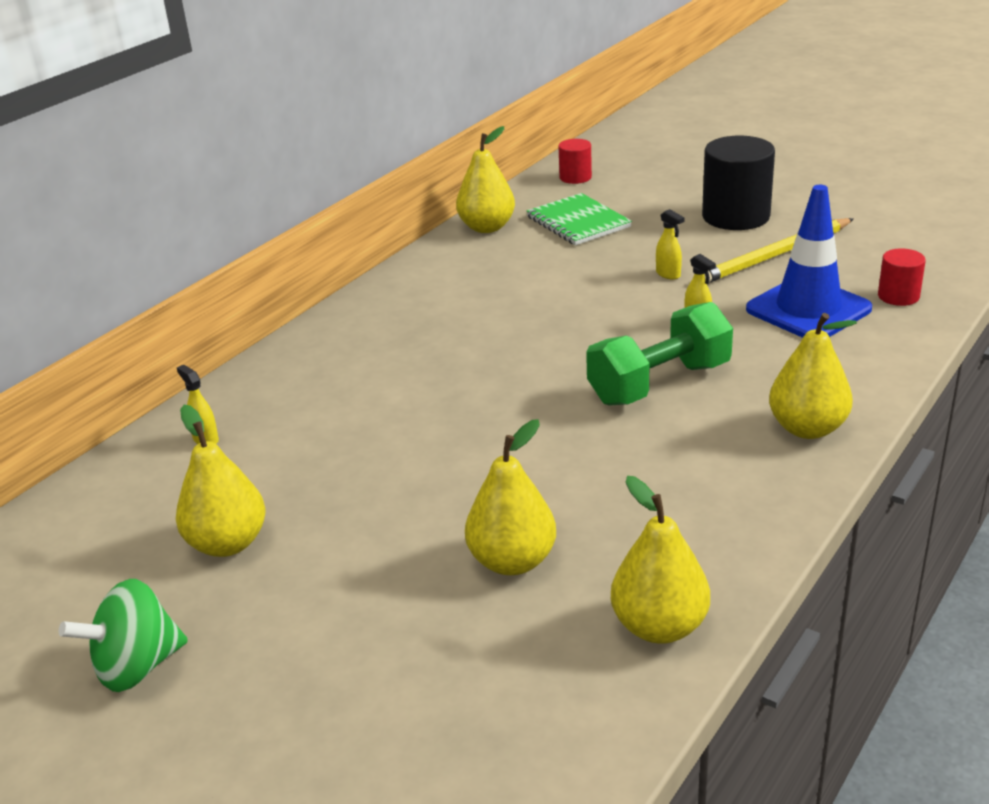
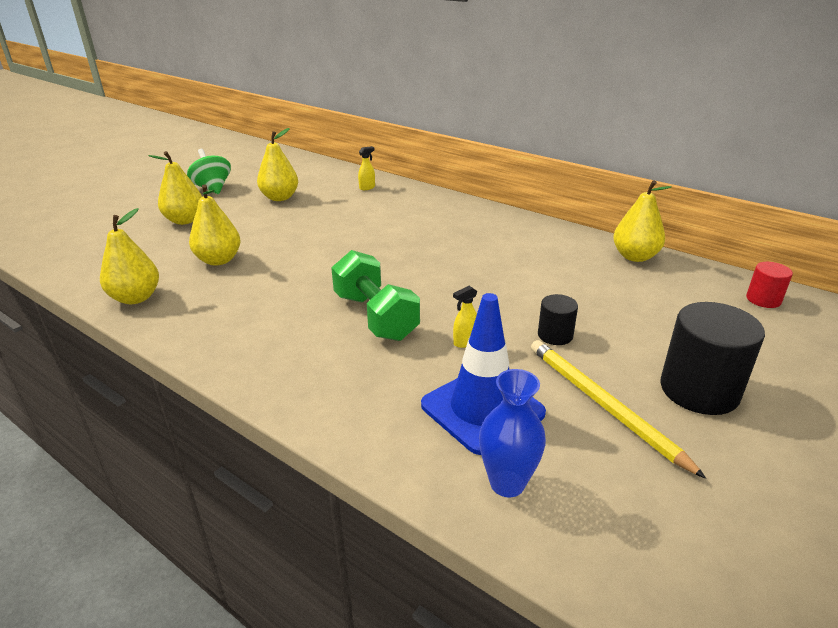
camera: 90 degrees right, 0 degrees up
(578, 222) = (657, 296): green notebook -> none
(668, 274) = (555, 335): yellow spray bottle -> black cylinder
(807, 428) = (288, 376): yellow pear -> yellow pear (185, 220)
(898, 296) = (507, 483): red cylinder -> blue vase

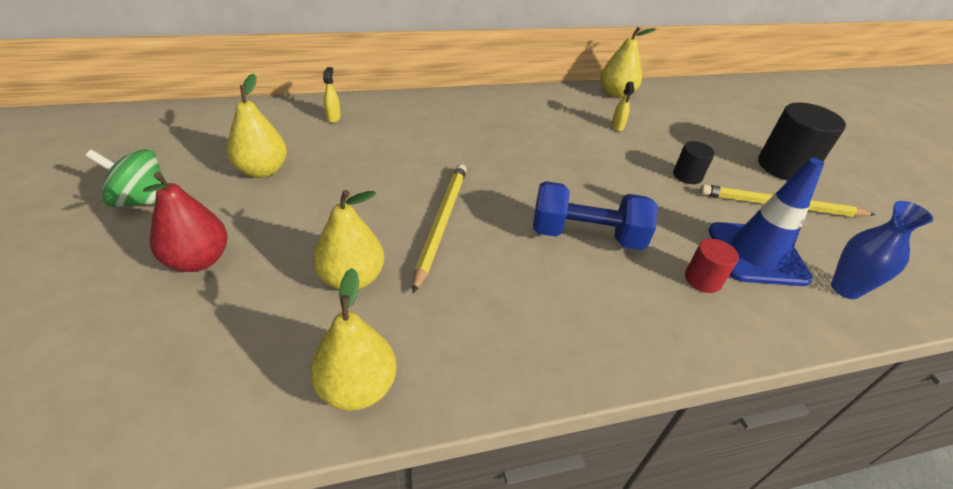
camera: 55 degrees left, 10 degrees up
(185, 220) = (198, 260): yellow pear -> red pear
(308, 262) = (441, 223): none -> yellow pencil
(375, 316) = (586, 235): green dumbbell -> blue dumbbell
(465, 342) = (665, 215): yellow spray bottle -> yellow spray bottle (617, 126)
(763, 299) = (707, 93): red cylinder -> red cylinder (702, 279)

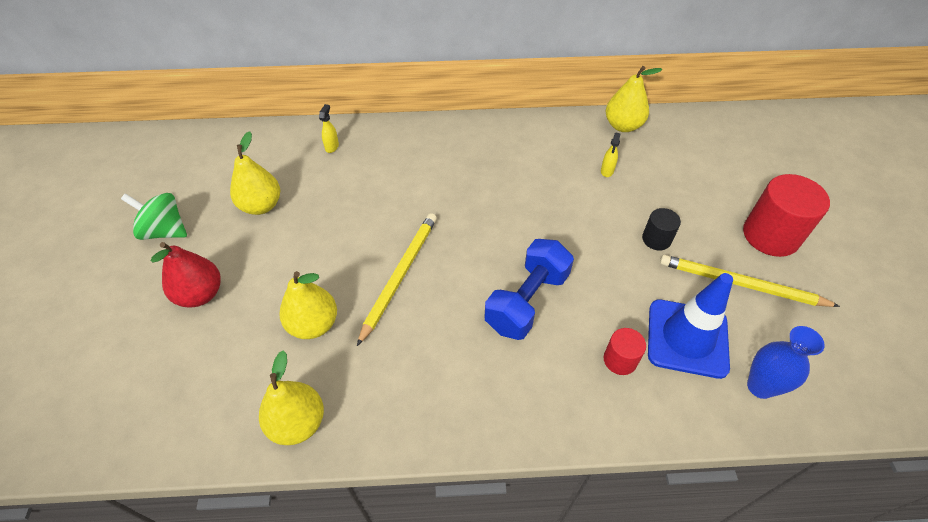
camera: 15 degrees right, 10 degrees up
(586, 235) = (527, 301): blue dumbbell -> blue dumbbell turned 75 degrees counterclockwise
(784, 167) = (770, 235): black cylinder -> red cylinder

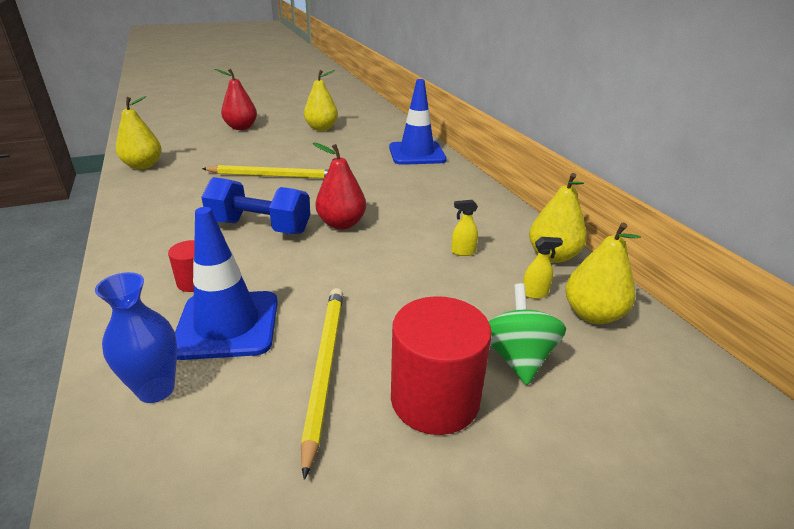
camera: 70 degrees right, 20 degrees down
(165, 231) = (288, 112): green spinning top -> green spinning top (517, 357)
(313, 324) = (222, 157): yellow pear -> yellow pear (592, 314)
(332, 147) = (394, 136): yellow spray bottle -> yellow spray bottle (535, 293)
(394, 142) = (417, 154): none -> blue traffic cone
(538, 236) = (341, 224): none -> red pear
(656, 239) = (373, 293): black cylinder -> none

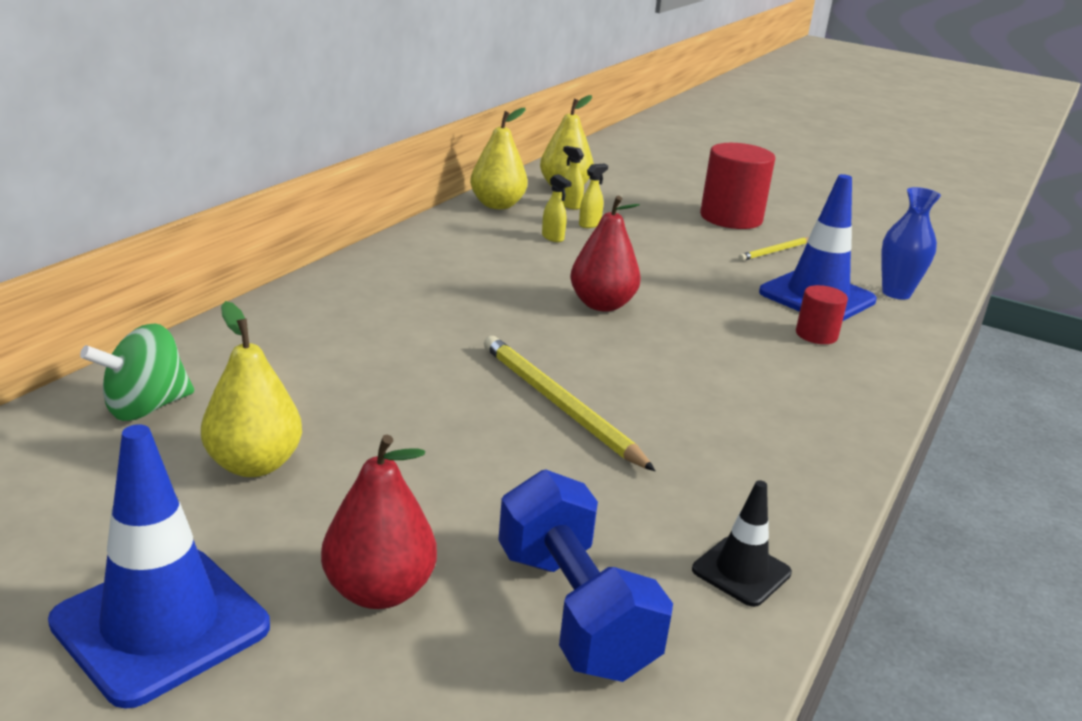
camera: 130 degrees left, 5 degrees down
(143, 166) = (741, 571): yellow pear -> black traffic cone
(260, 227) = (690, 347): blue dumbbell -> blue dumbbell (573, 611)
(324, 368) = (775, 251): yellow pencil -> yellow pencil, size x0.56
(417, 154) = (298, 319): blue traffic cone -> blue traffic cone (161, 624)
(479, 282) = (590, 224): none -> yellow spray bottle
(517, 357) = (653, 203): green spinning top -> green spinning top (145, 408)

